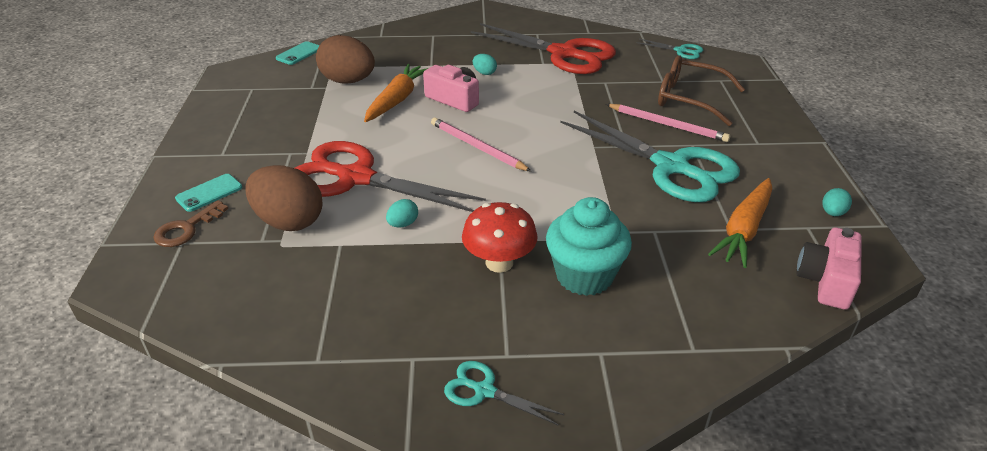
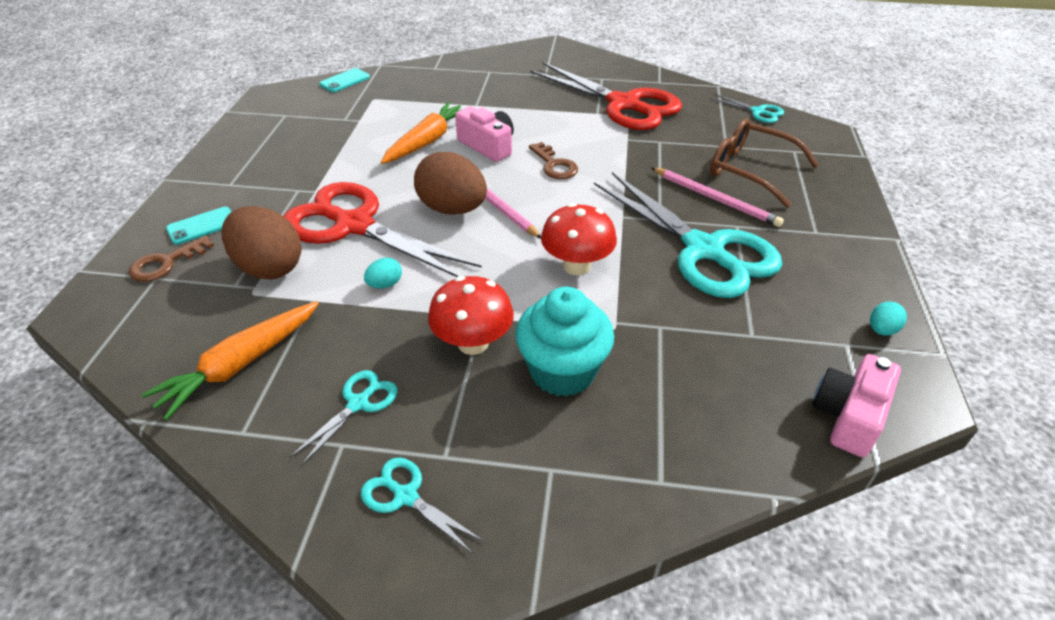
camera: 10 degrees right, 5 degrees up
(348, 81) = (384, 115): brown egg -> brown egg (452, 209)
(415, 324) = (358, 403): none -> turquoise scissors
(484, 73) = (530, 119): turquoise egg -> none
(520, 110) = (554, 165): none -> brown key
(568, 190) = (576, 266): none -> red mushroom
(744, 230) = (766, 338): orange carrot -> orange carrot (240, 365)

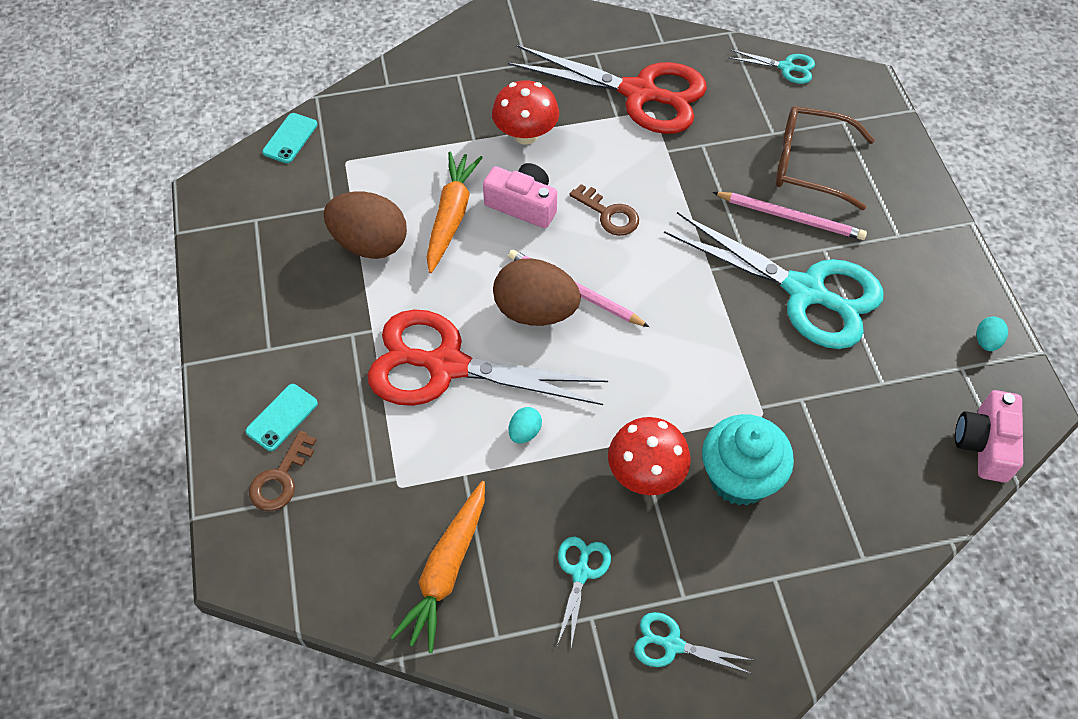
camera: 20 degrees left, 15 degrees up
(269, 267) = (394, 448): brown egg -> brown egg (370, 243)
(576, 266) = (696, 349): red mushroom -> red mushroom (525, 135)

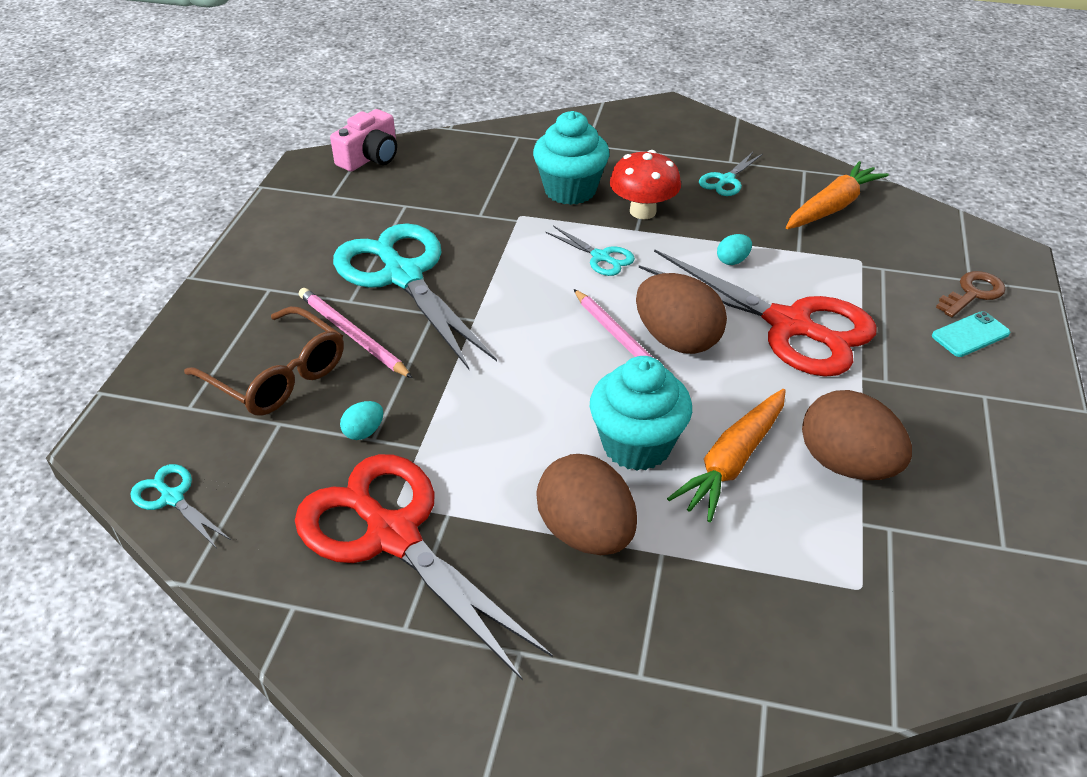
camera: 155 degrees left, 15 degrees down
(290, 138) = (946, 659): turquoise phone -> none
(523, 205) = (636, 445): pink camera -> turquoise cupcake
(525, 135) = (586, 533): red mushroom -> brown egg
(609, 214) = (541, 401): brown key -> none
(672, 645) = (680, 138): turquoise scissors -> turquoise scissors (601, 257)
(986, 341) = (293, 203): turquoise egg -> turquoise egg (364, 432)

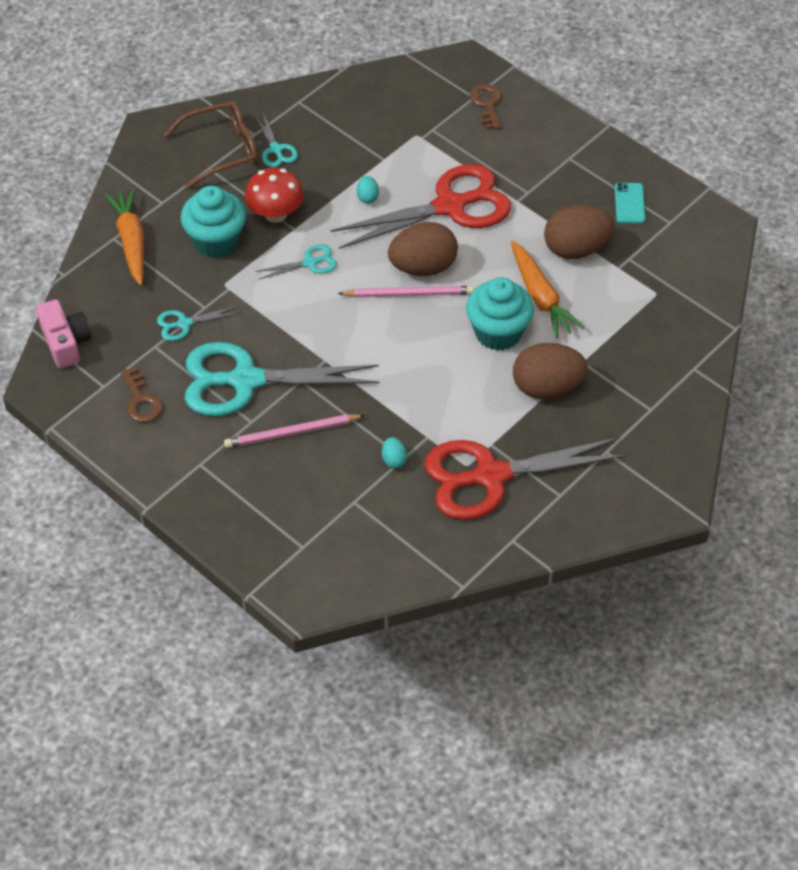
camera: 60 degrees left, 10 degrees up
(172, 498) = (385, 576): turquoise scissors -> turquoise scissors (184, 324)
(278, 376) = (306, 488): brown glasses -> brown glasses (223, 150)
(329, 223) = (141, 401): none -> brown key
(832, 207) = (352, 113): orange carrot -> orange carrot (131, 242)
(970, 335) = (519, 130): turquoise phone -> turquoise phone (629, 203)

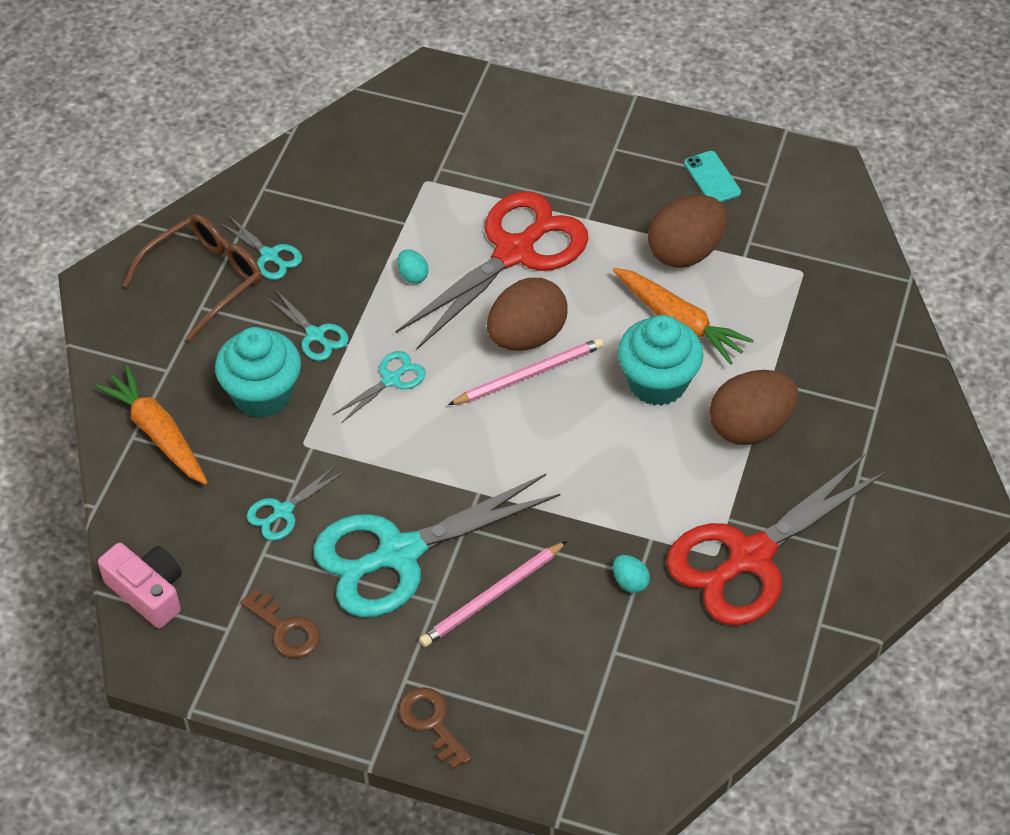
camera: 25 degrees left, 0 degrees up
(275, 214) = (315, 335): red mushroom -> turquoise scissors
(486, 104) = (485, 117): brown key -> brown key (431, 722)

